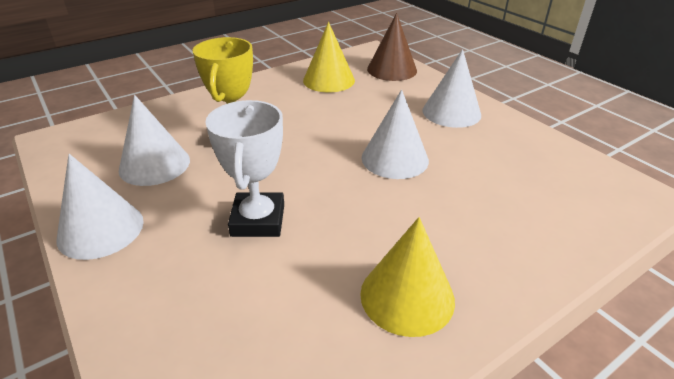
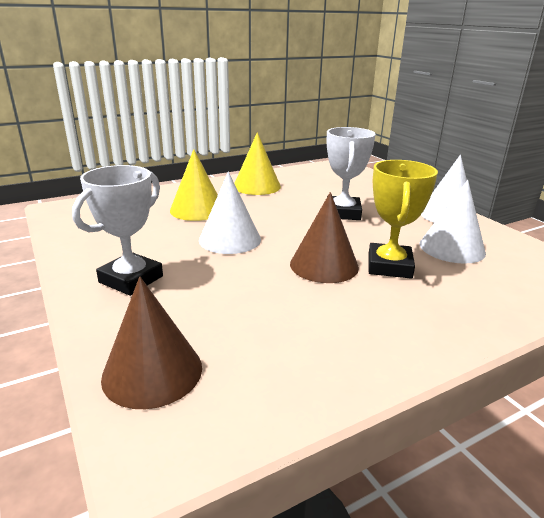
camera: 175 degrees left, 10 degrees down
(296, 135) = (324, 265): none -> brown cone
(328, 80) = (280, 350): yellow cone -> yellow cone (197, 209)
(451, 112) = (131, 279): white cone -> white trophy

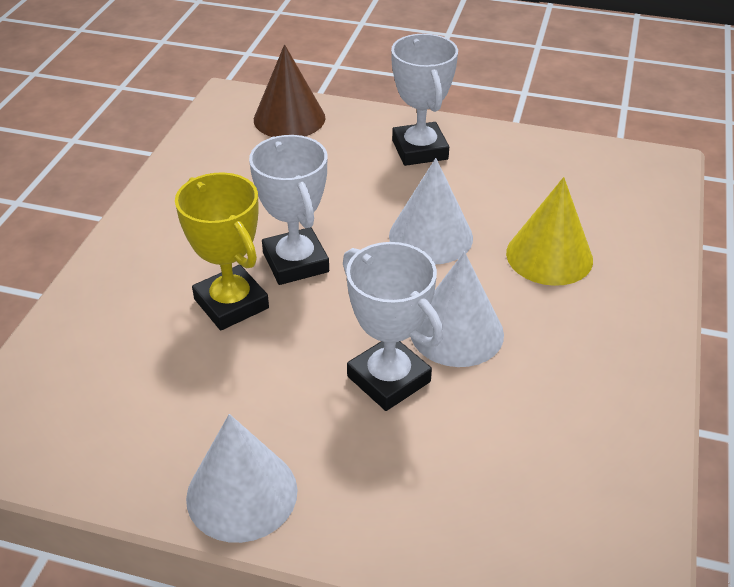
camera: 135 degrees right, 15 degrees up
(257, 186) = (593, 364): yellow cone -> none
(324, 265) = (295, 262): brown cone -> white trophy
(452, 248) = (183, 391): white cone -> white cone (456, 332)

